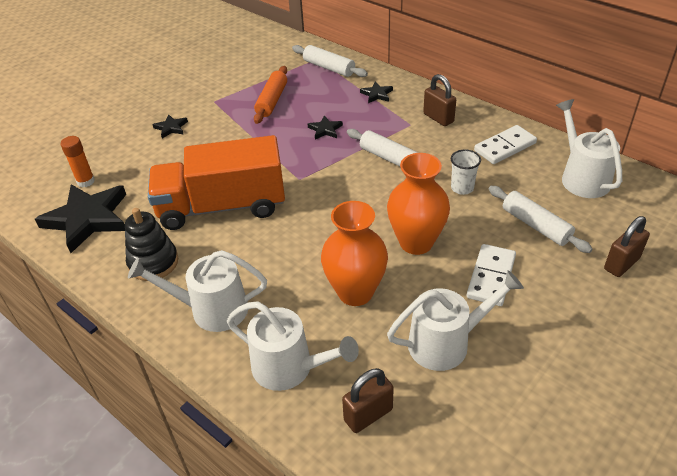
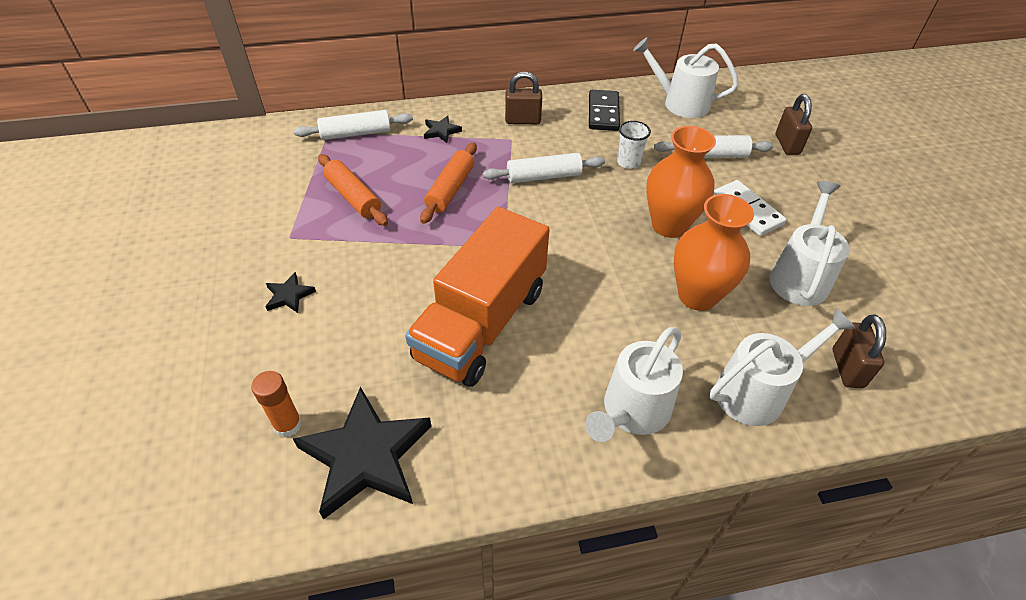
camera: 55 degrees left, 5 degrees up
(153, 262) = (512, 427): black stacking toy -> none
(325, 129) = (450, 189): black star -> orange rolling pin
(505, 147) = (603, 113): white domino -> black domino

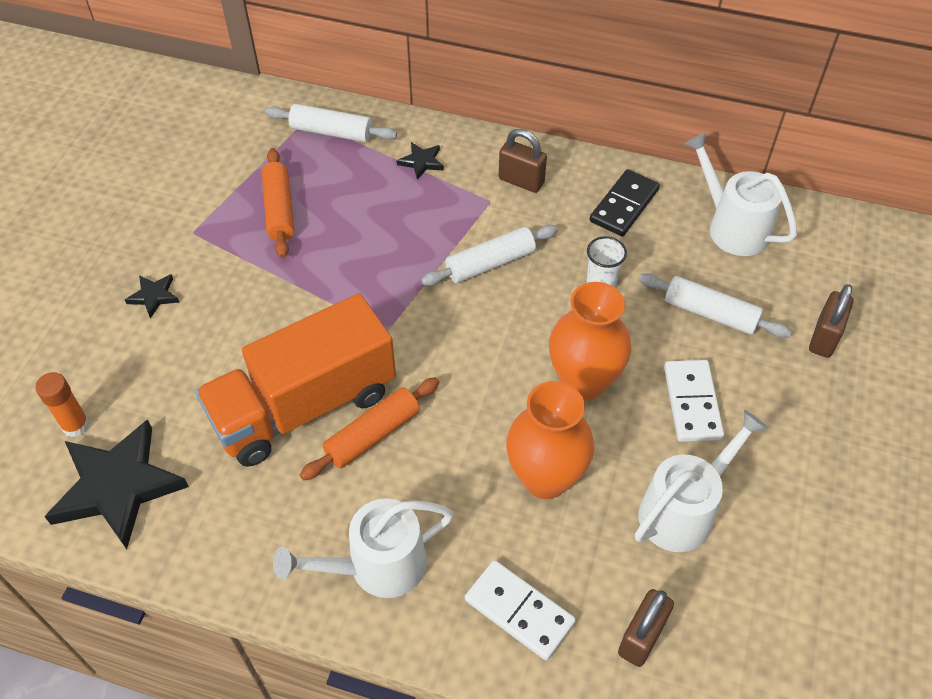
camera: 30 degrees right, 5 degrees up
(450, 189) = (380, 239): orange rolling pin -> orange rolling pin (373, 435)
(544, 176) = (490, 263): white rolling pin -> white rolling pin turned 45 degrees counterclockwise
(757, 392) = (519, 611): white watering can -> white domino

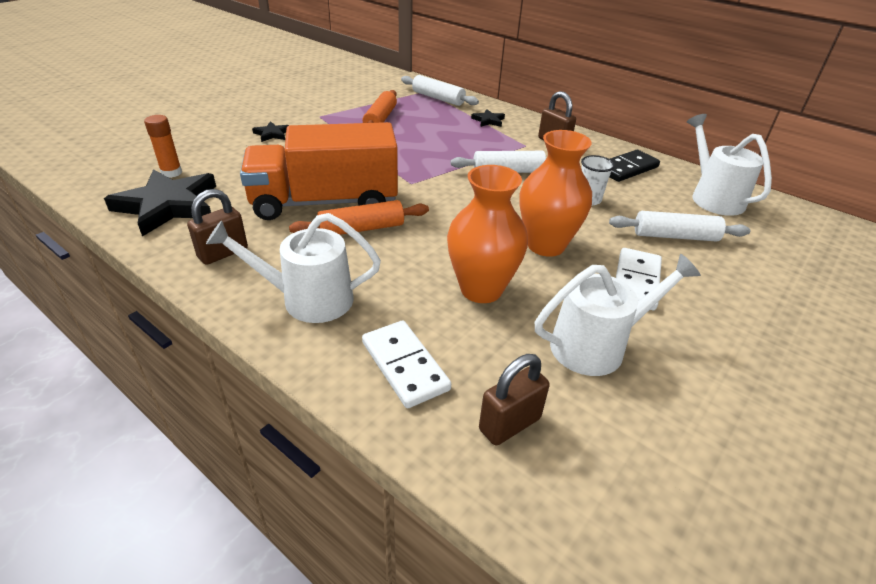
camera: 20 degrees right, 15 degrees down
(710, 313) = (675, 236): white rolling pin -> white rolling pin turned 45 degrees counterclockwise
(824, 338) = (778, 275): brown padlock -> brown padlock (223, 253)

